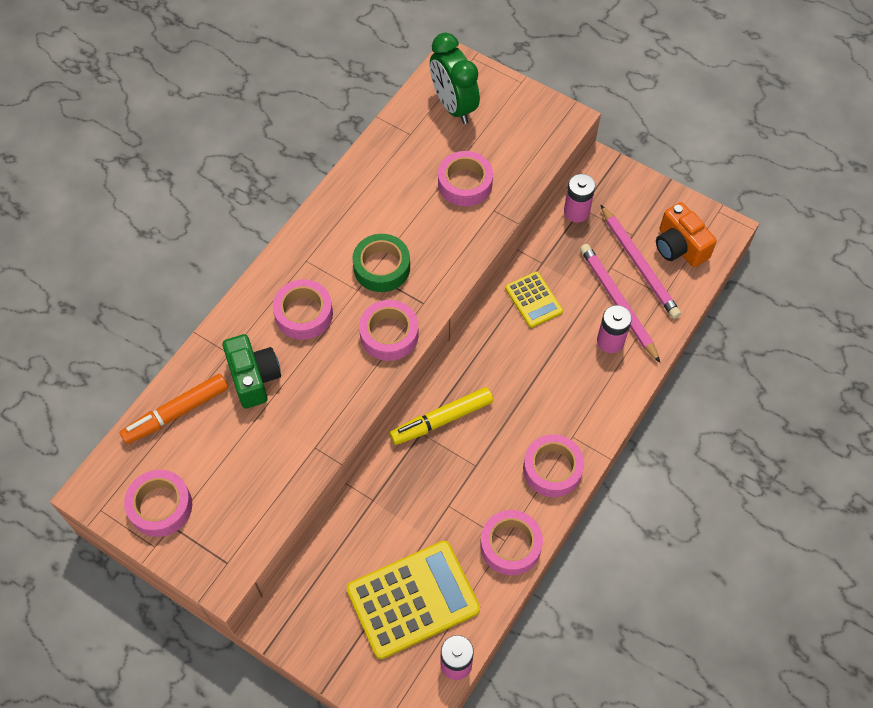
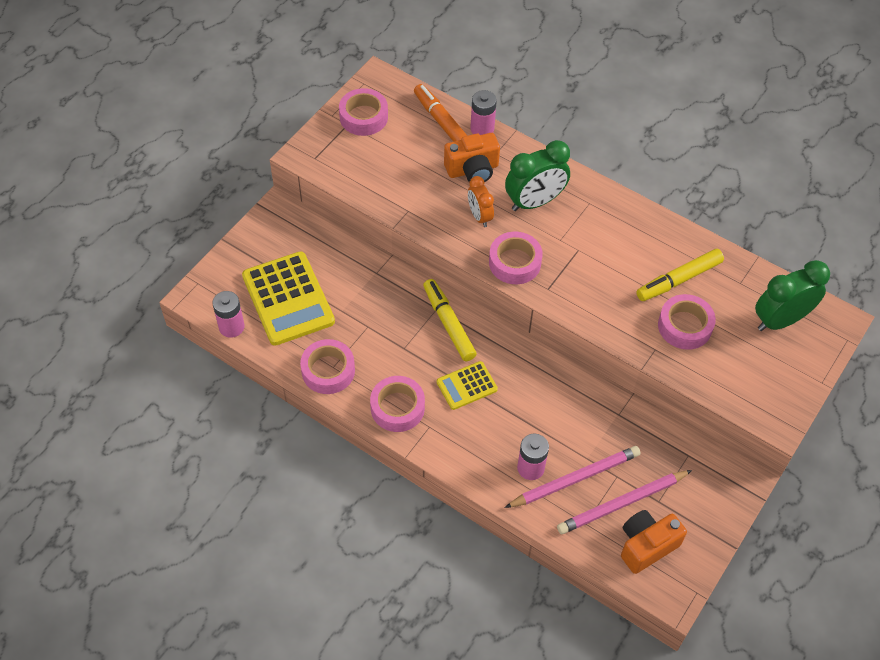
camera: 90 degrees right, 5 degrees down
(254, 378) = (472, 170): green camera -> orange camera
(304, 314) = (534, 202): pink tape -> green clock
(324, 370) = (479, 216): none -> orange clock
(381, 267) = (584, 258): green tape -> none
(408, 185) = (678, 280): none -> yellow marker
(533, 300) = (575, 404): yellow calculator -> yellow calculator (466, 386)
(576, 212) = (683, 450): pink battery -> pink battery (482, 129)

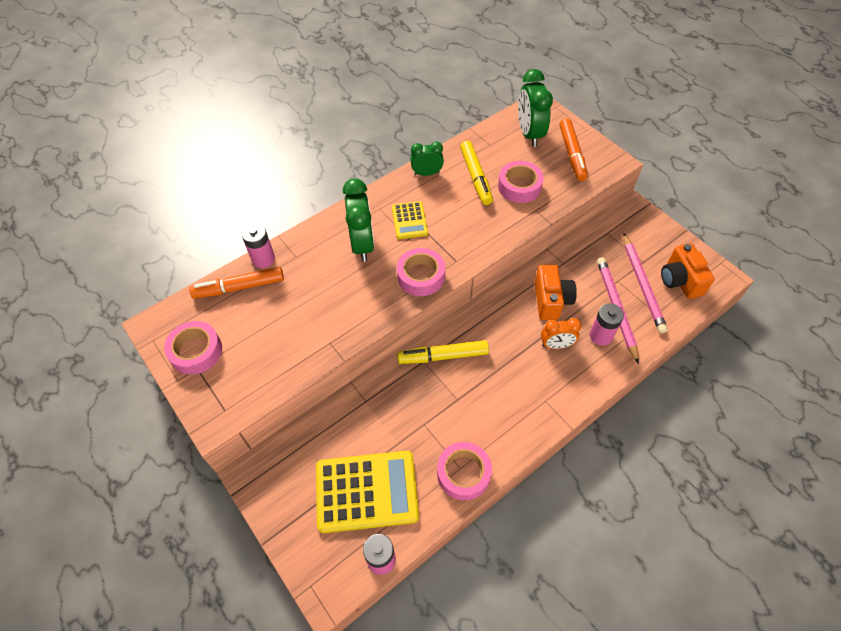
camera: 70 degrees left, 0 degrees up
(397, 408) = (520, 422): pink tape -> none
(466, 386) = (511, 360): yellow calculator -> yellow calculator (409, 220)
(472, 170) = (306, 279): orange camera -> orange camera (551, 300)
(479, 216) = (360, 288): orange clock -> orange clock (556, 345)
(661, 232) = (427, 173): none -> green clock
(767, 372) = (572, 154): none -> orange marker

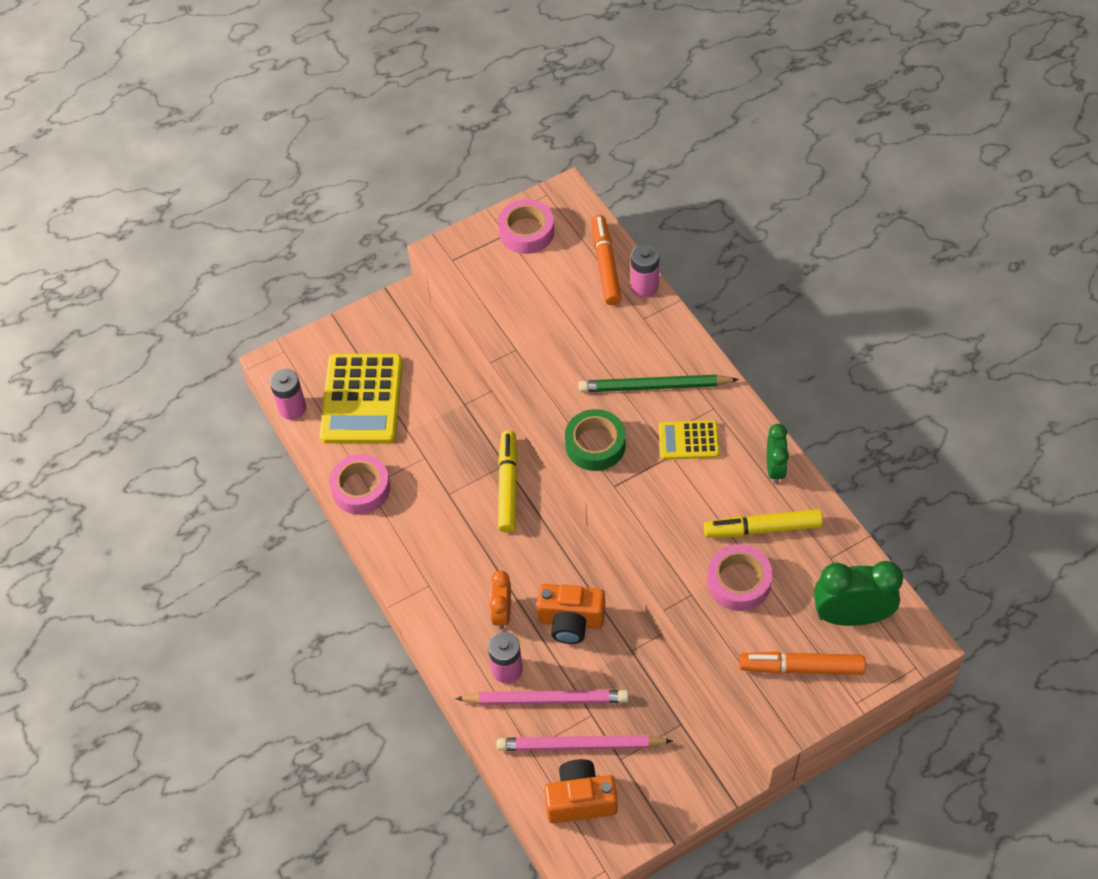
camera: 100 degrees right, 0 degrees up
(362, 244) = (654, 386): green clock -> green pencil
(421, 276) = (595, 445): pink tape -> green tape

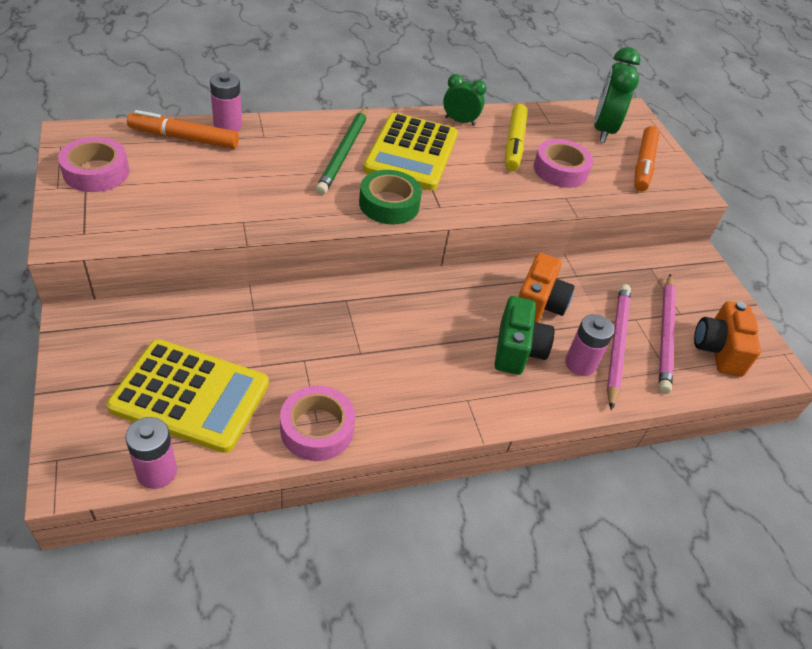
camera: 85 degrees left, 10 degrees down
(502, 613) = (517, 350): orange clock -> green camera
(508, 486) = (372, 304): yellow marker -> none
(688, 440) = (411, 152): yellow calculator -> yellow calculator, size x1.88

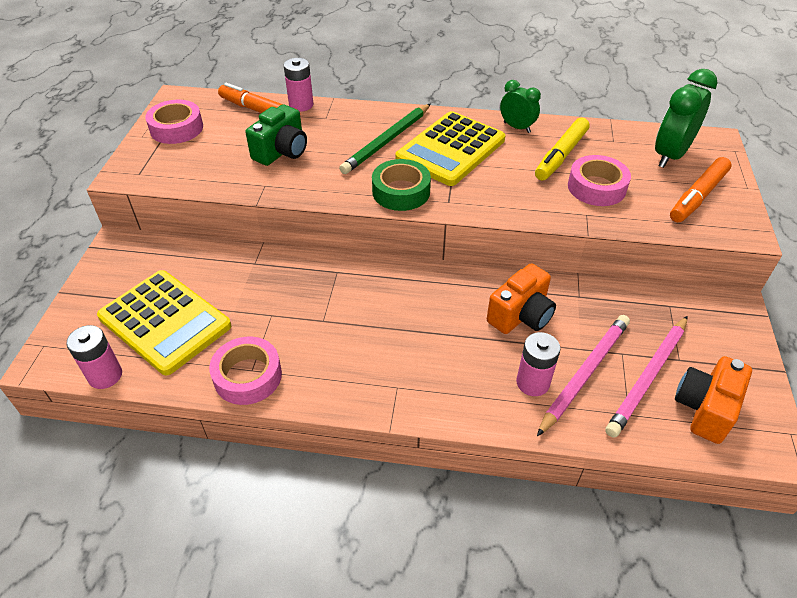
camera: 30 degrees right, 0 degrees up
(517, 350) = (473, 353): green camera -> green camera (282, 151)

